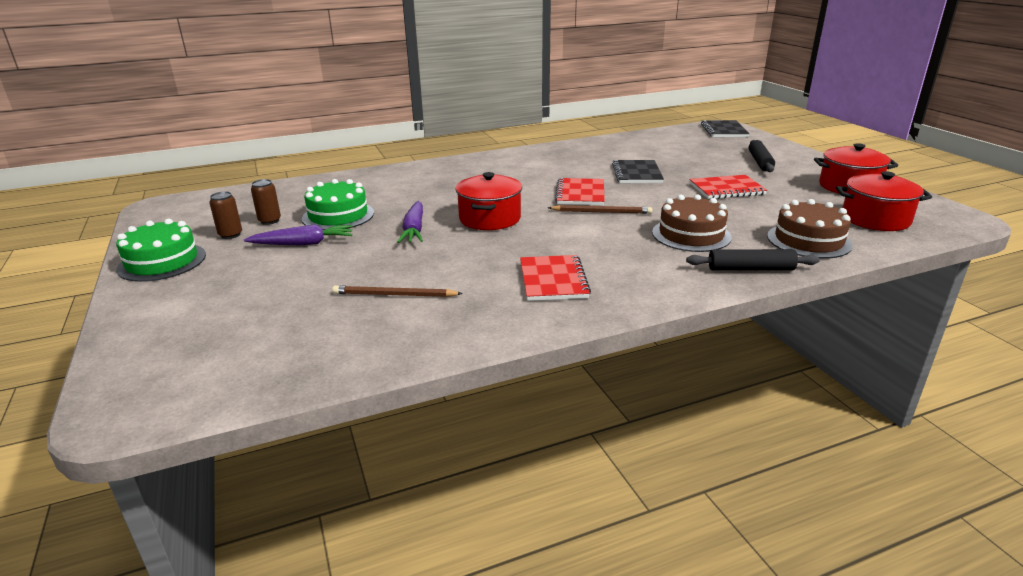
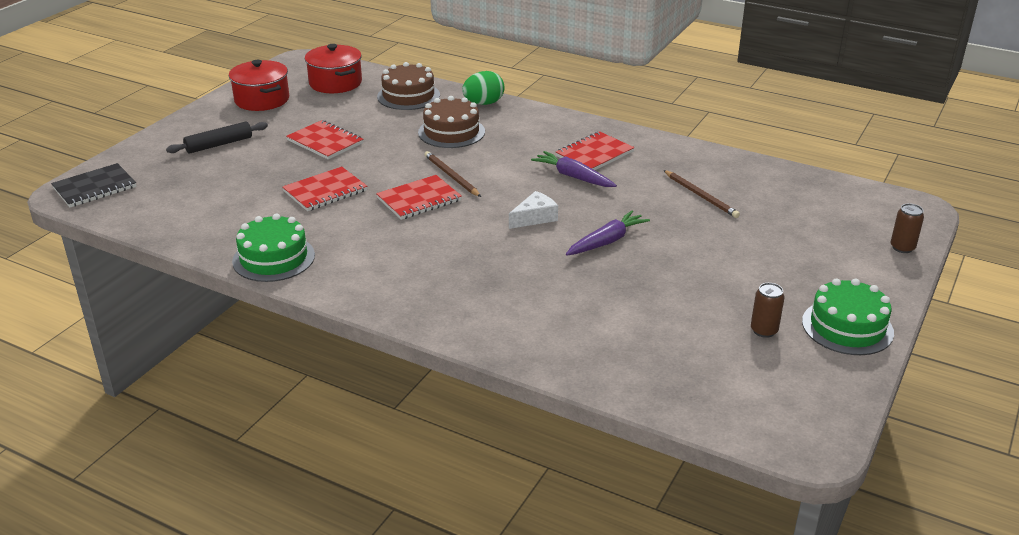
camera: 130 degrees left, 5 degrees up
(269, 221) = (711, 330): brown can -> brown can (902, 247)
(303, 243) = (710, 278): purple carrot -> purple carrot (573, 176)
(338, 216) = (643, 298): green cake -> green cake (273, 258)
(490, 219) = (535, 218): red pot -> white cheese
(636, 173) = (325, 191): black notebook -> red notebook
(750, 269) = (483, 103): black rolling pin -> green egg

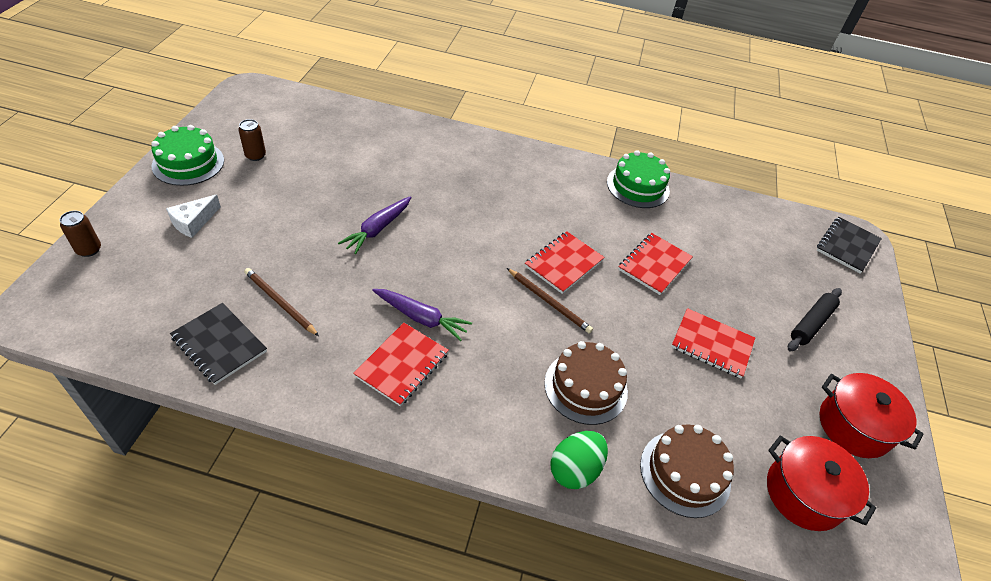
camera: 160 degrees right, 15 degrees up
(535, 218) = (448, 251): white cheese -> white cheese (193, 222)
(746, 176) = (219, 344): none -> black notebook

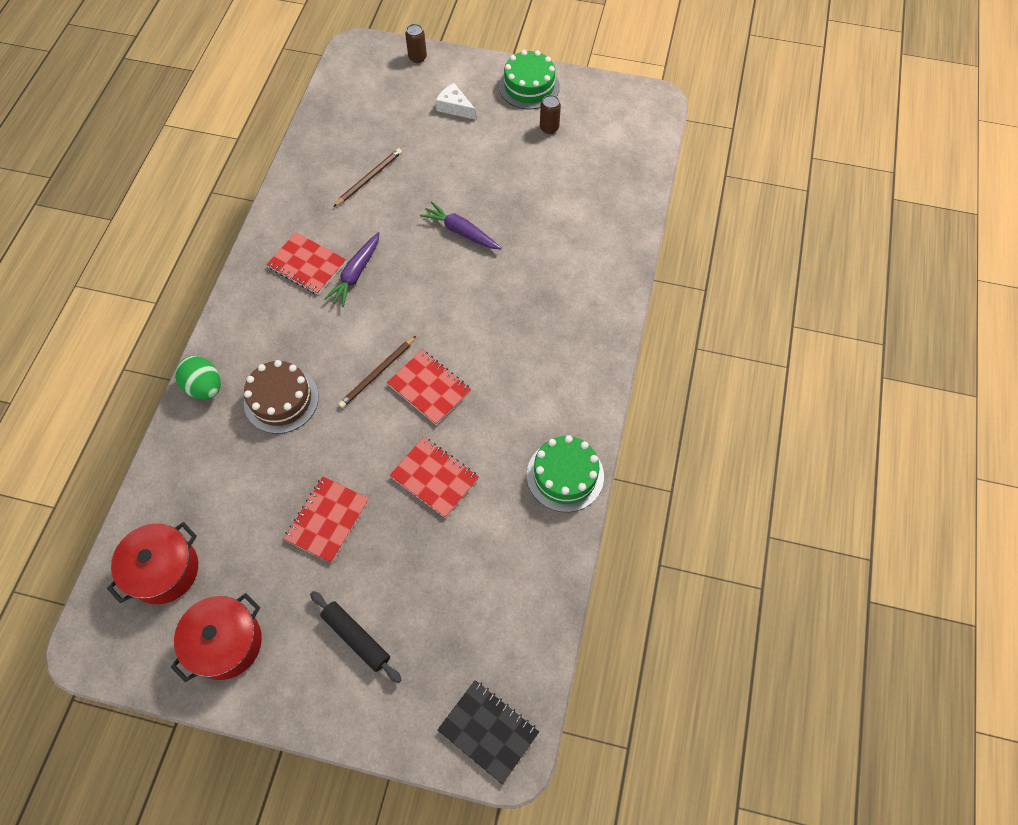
camera: 95 degrees right, 15 degrees up
(219, 344) = (327, 151): black notebook -> none
(685, 473) = (193, 471): brown cake -> none

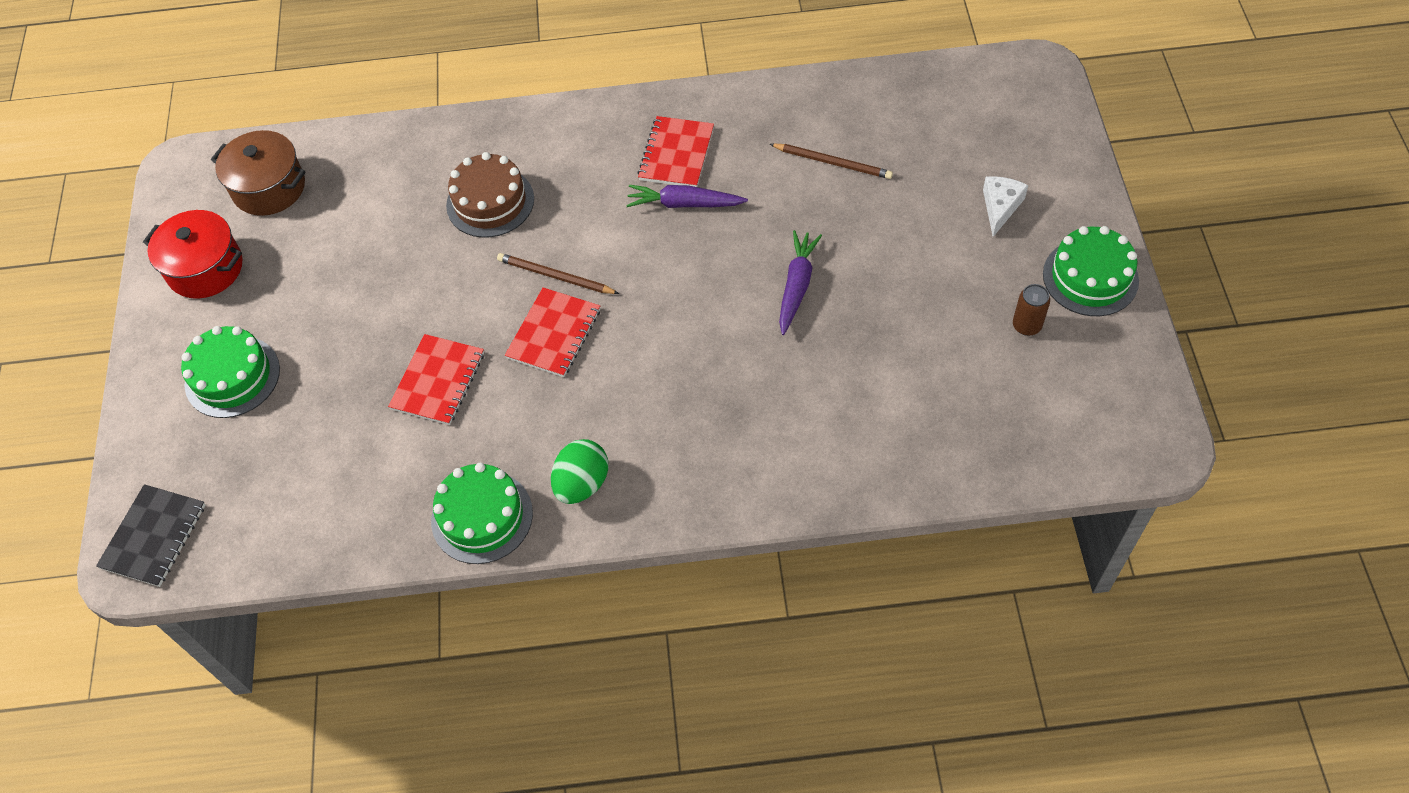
camera: 75 degrees right, 5 degrees down
(164, 570) = (269, 188): red pot -> brown pot
(204, 387) = (483, 131): green egg -> green egg (582, 483)
(327, 520) = (358, 300): red notebook -> none
(356, 638) = (232, 376): black rolling pin -> green cake
(417, 57) = (1063, 136): brown can -> none

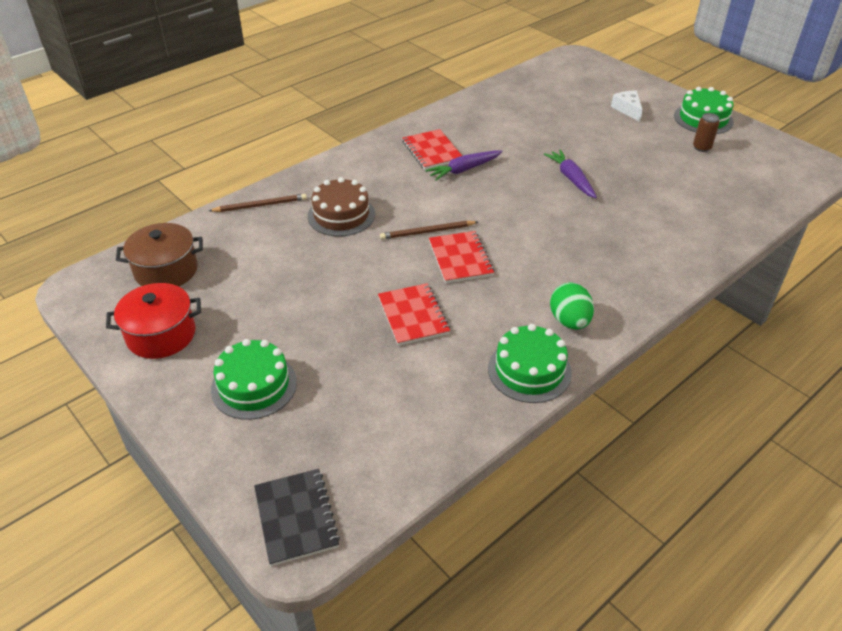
camera: 40 degrees left, 15 degrees down
(833, 163) = (523, 123): brown pencil -> brown pencil (260, 205)

